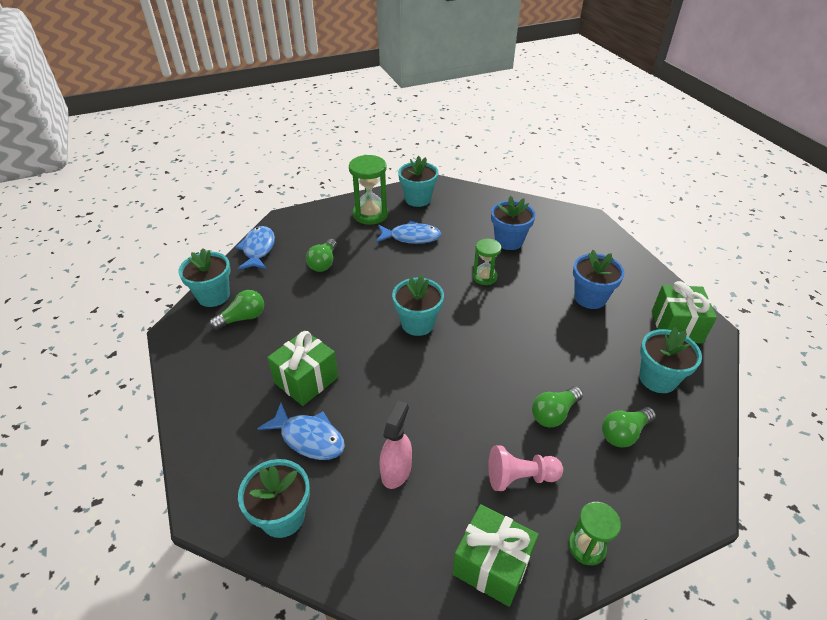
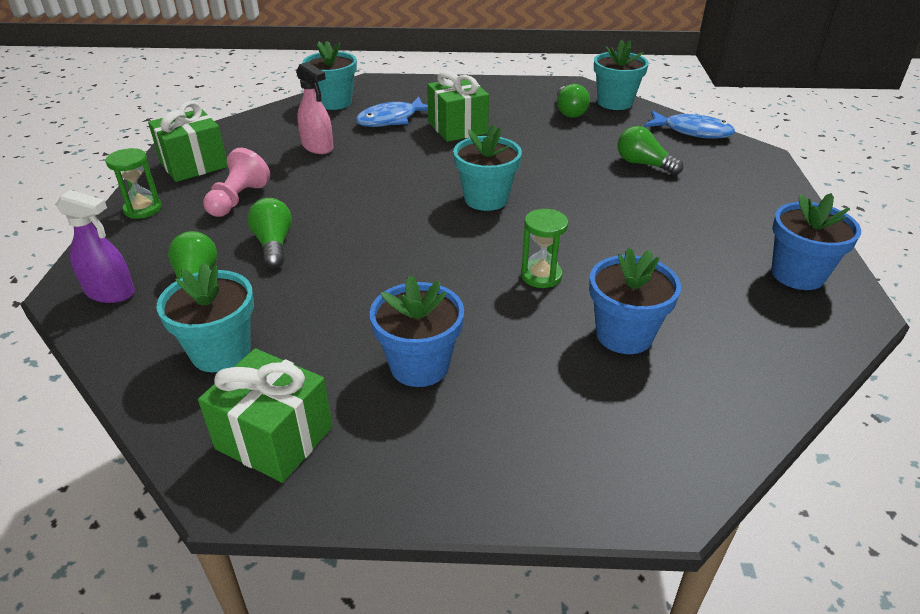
camera: 115 degrees right, 5 degrees down
(370, 214) = (755, 218): green hourglass -> none
(411, 237) = (677, 239): blue fish -> none
(418, 199) = (797, 274): turquoise flower pot -> blue flower pot
(678, 477) = (110, 292): none -> purple spray bottle

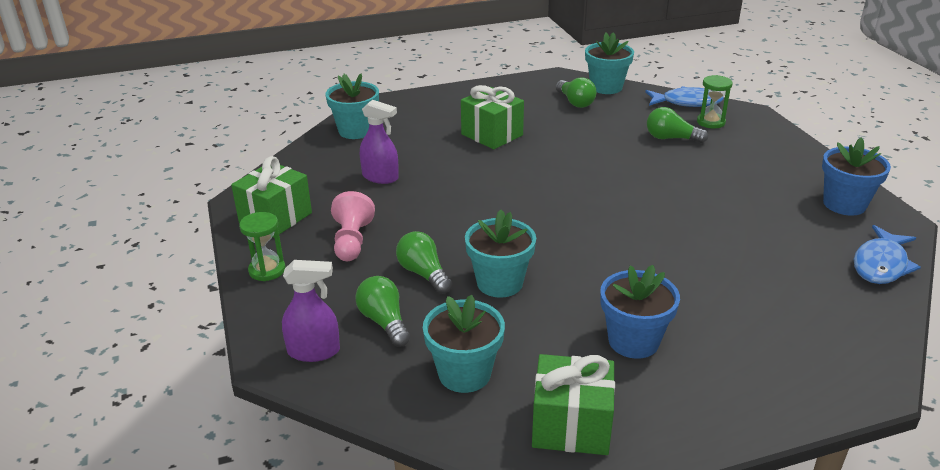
camera: 20 degrees left, 5 degrees down
(318, 147) = (380, 177): pink spray bottle -> purple spray bottle
(391, 120) = (425, 138): blue fish -> blue fish (881, 264)
(486, 199) = (570, 194): turquoise flower pot -> turquoise flower pot (499, 283)
(541, 276) = (666, 248): green hourglass -> green hourglass (710, 122)
(624, 335) = (761, 279): blue flower pot -> none

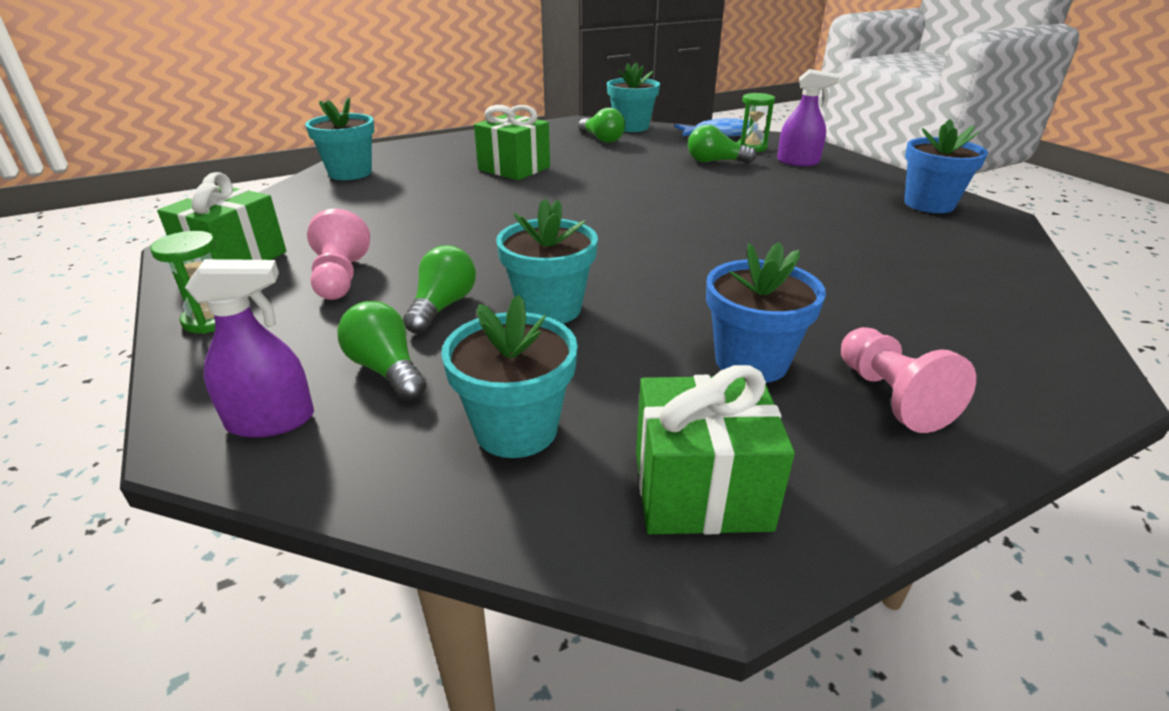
camera: 10 degrees left, 0 degrees up
(380, 177) = (380, 212): purple spray bottle -> purple spray bottle (798, 162)
(424, 274) = (442, 306): green light bulb -> green light bulb turned 60 degrees clockwise
(721, 378) = (890, 396): none -> pink pawn
(881, 264) = (1006, 254): blue fish -> none

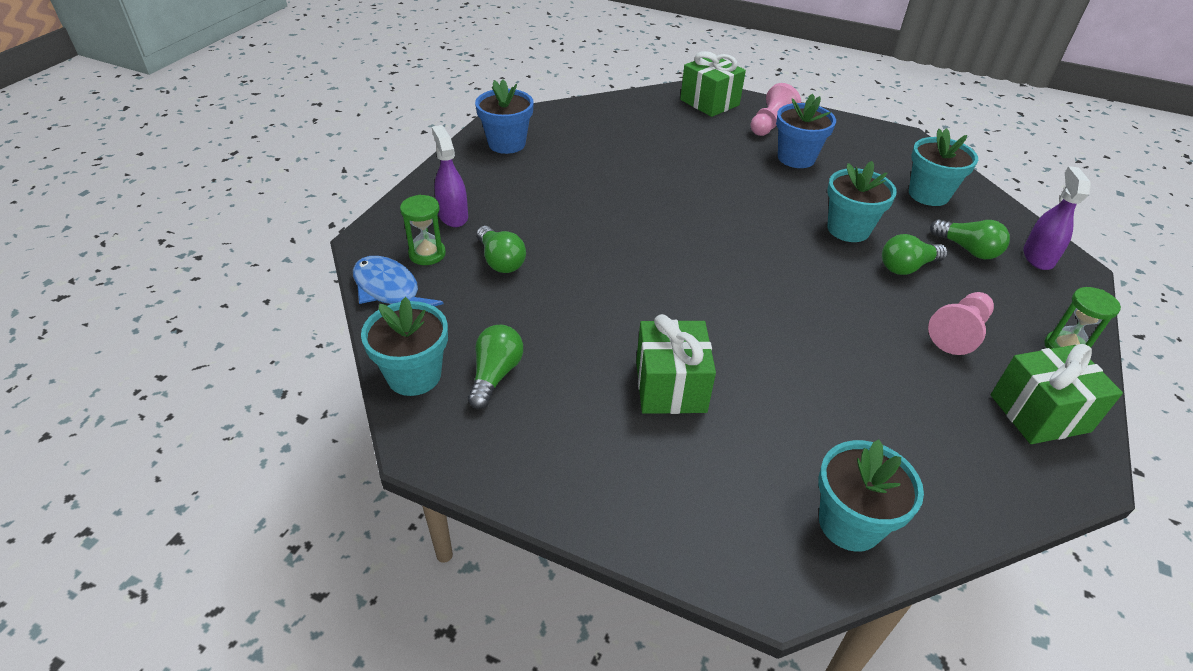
camera: 130 degrees left, 10 degrees up
(271, 421) = (1038, 257): purple spray bottle -> purple spray bottle turned 60 degrees clockwise
(386, 370) = (967, 249): green light bulb -> green light bulb turned 60 degrees counterclockwise
(700, 490) = (884, 148): green gift -> green gift (709, 102)

